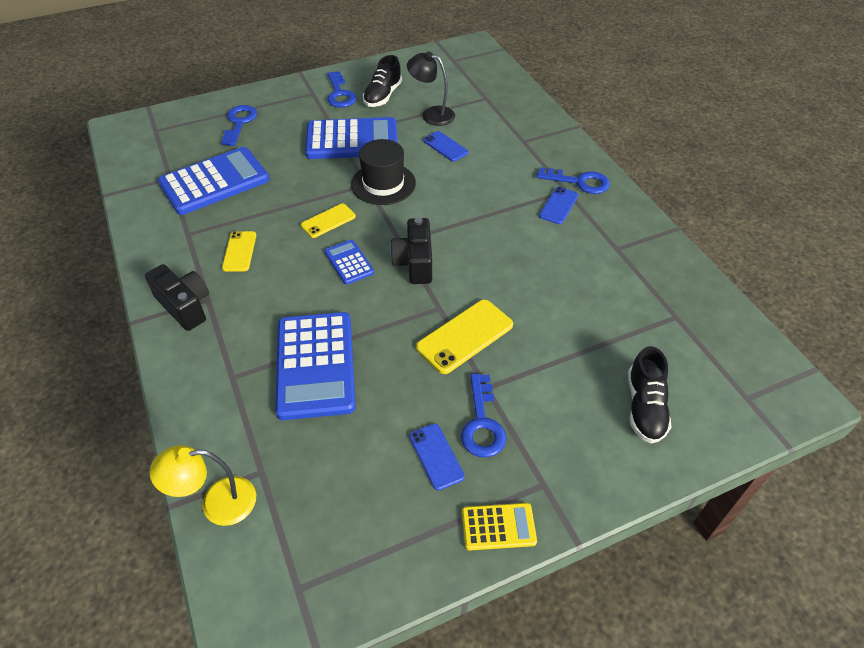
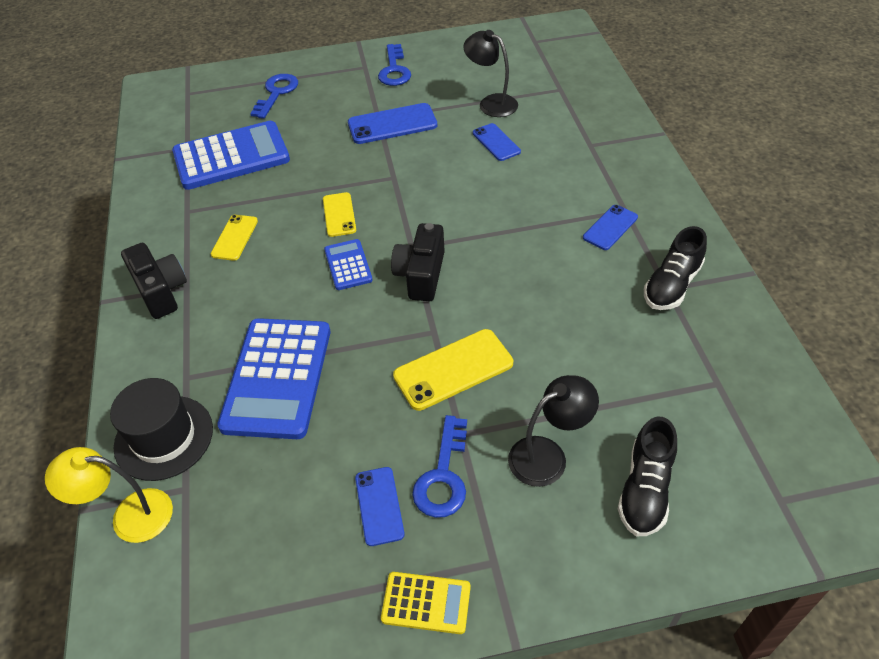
camera: 15 degrees right, 0 degrees up
(328, 221) = (339, 215): yellow phone -> yellow phone turned 75 degrees counterclockwise
(352, 140) = (392, 124): blue calculator -> blue phone
(383, 96) = (441, 76): black shoe -> black shoe (671, 285)
(383, 184) = (412, 178): black hat -> black hat (164, 437)
(561, 393) = (548, 455): none -> black lamp
(579, 182) = (644, 201): blue key -> none

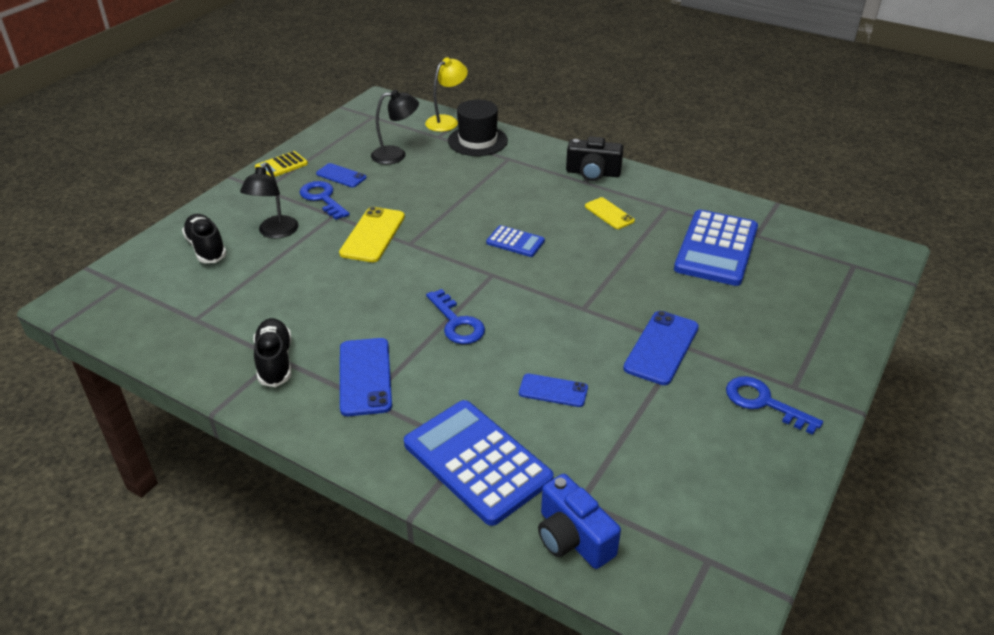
camera: 130 degrees right, 10 degrees down
(276, 93) = (798, 310): blue key -> blue key (457, 323)
(277, 378) = (463, 182): blue calculator -> blue calculator (477, 461)
(339, 215) = (573, 262): yellow phone -> none
(421, 275) = (461, 264): black camera -> none
(491, 103) = (619, 430): black lamp -> black lamp (396, 155)
(587, 79) = (572, 538): none -> blue camera
(610, 227) = (365, 376): blue phone -> blue phone, size x1.60

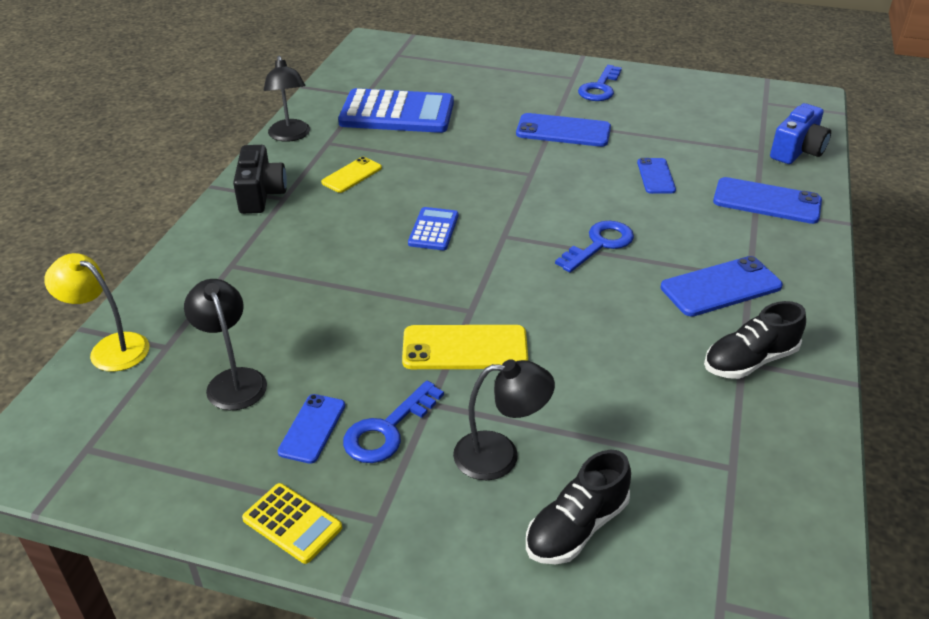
camera: 105 degrees left, 0 degrees up
(477, 141) = (179, 302): black hat -> none
(477, 461) = (767, 201): blue calculator -> blue phone
(682, 190) = (290, 136): none -> black lamp

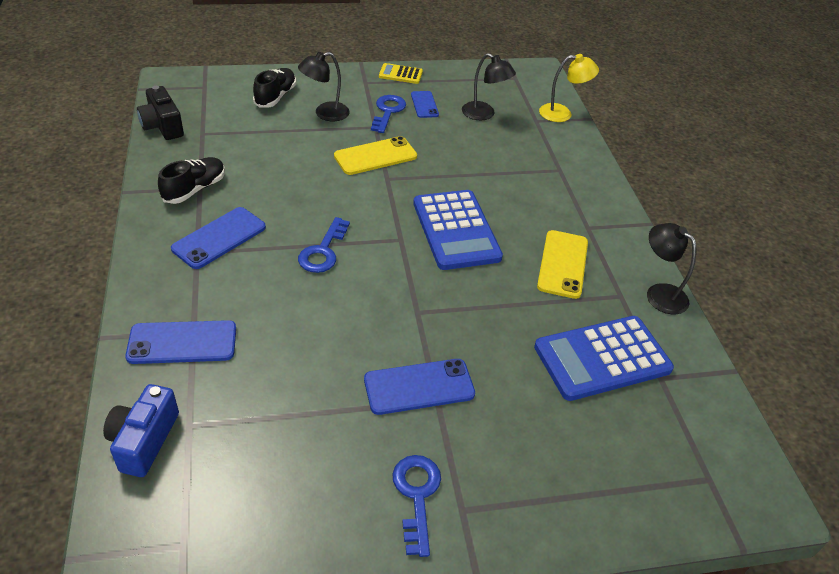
camera: 150 degrees right, 5 degrees up
(261, 194) = (607, 226): black camera -> black camera (162, 126)
(351, 175) = (563, 264): yellow phone -> yellow phone, size x1.60
(433, 229) = (455, 230): blue calculator -> blue calculator, size x2.03
(655, 176) = (298, 345): blue phone -> none

